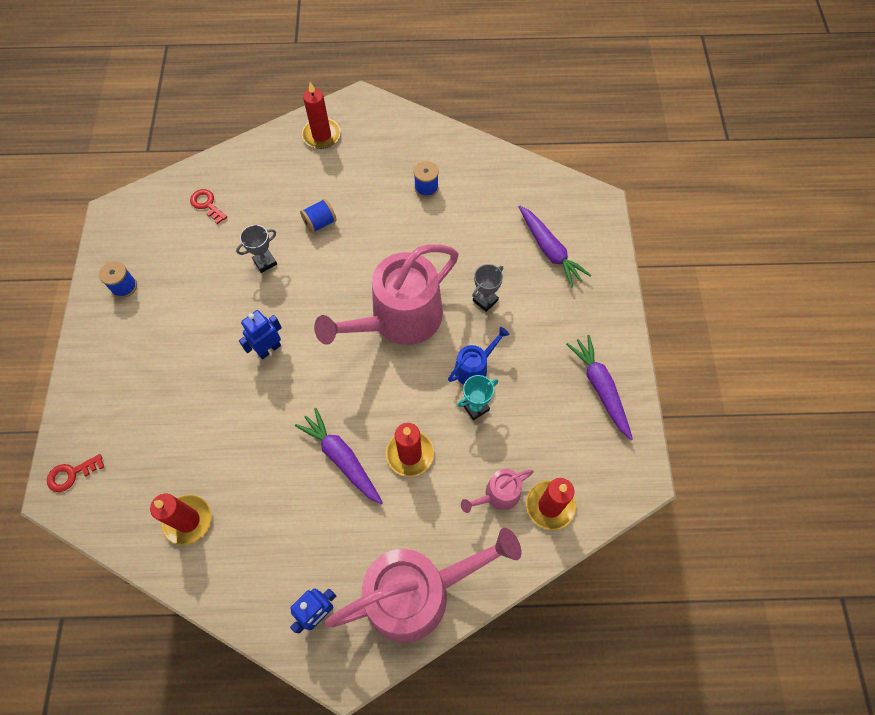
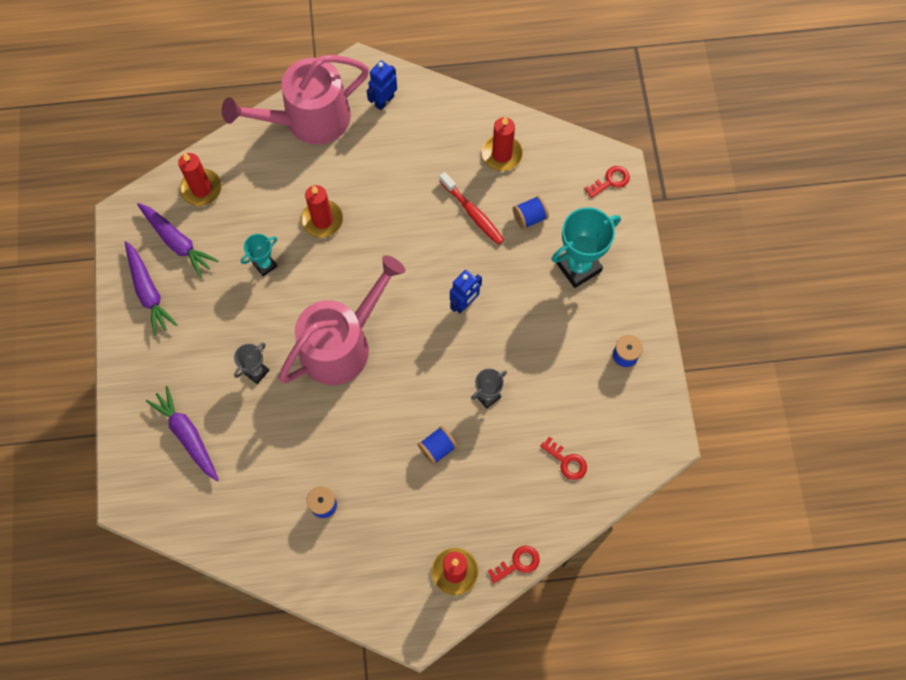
camera: 175 degrees right, 5 degrees up
(140, 377) = (578, 267): none -> turquoise trophy
(177, 437) = (529, 218): none -> blue spool
(239, 448) = (473, 213): none -> red toothbrush
(269, 137) = (518, 563): none -> red key
(341, 458) = (381, 212): purple carrot -> purple carrot (177, 242)
(474, 367) = (266, 301): blue watering can -> none
(498, 495) = (245, 194): pink watering can -> none

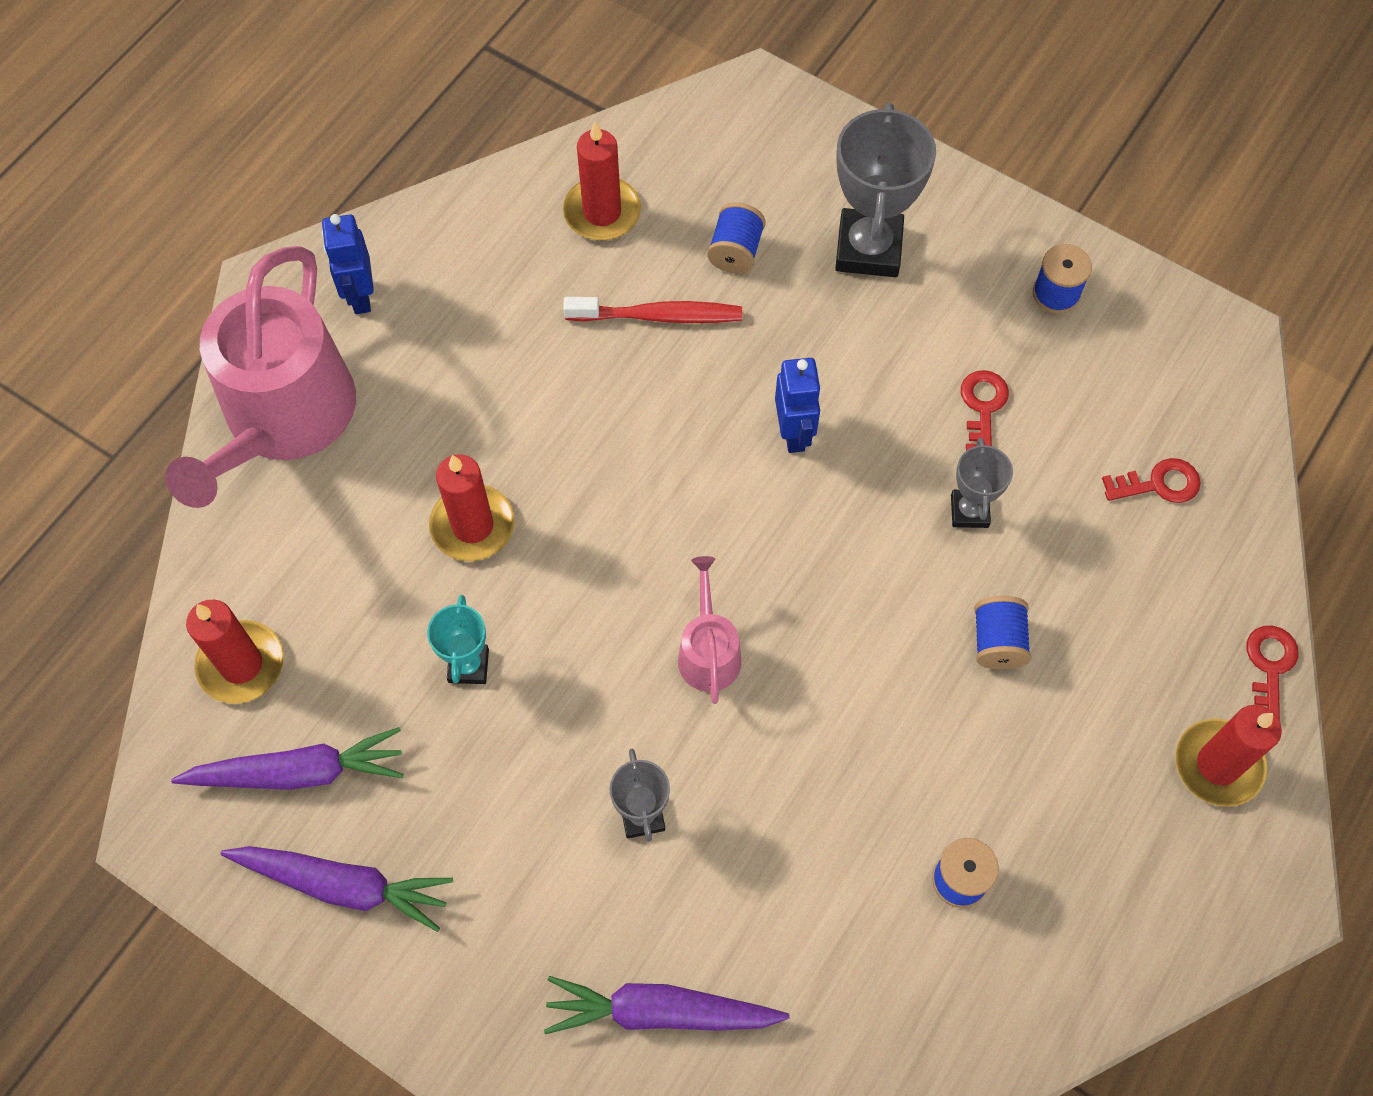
camera: 50 degrees left, 5 degrees down
(341, 344) = (708, 652): pink watering can -> pink watering can, size x0.45
(578, 267) = (868, 249): turquoise trophy -> grey trophy
(610, 181) = (773, 115): red key -> red key (983, 407)

